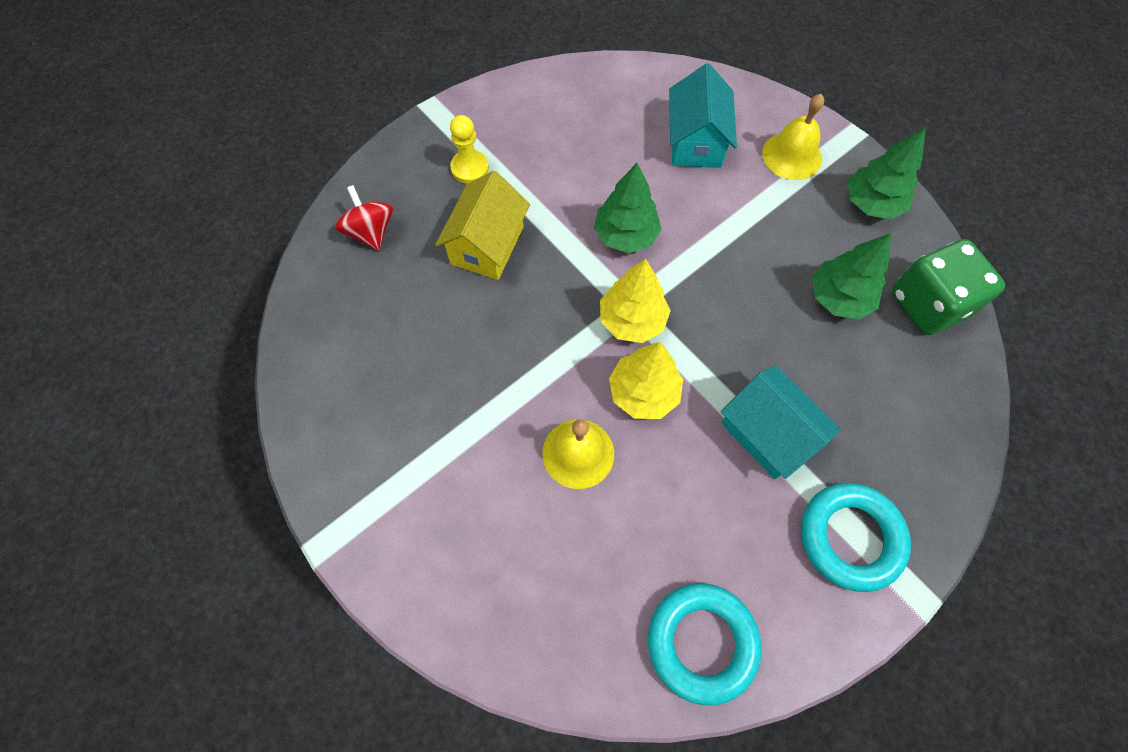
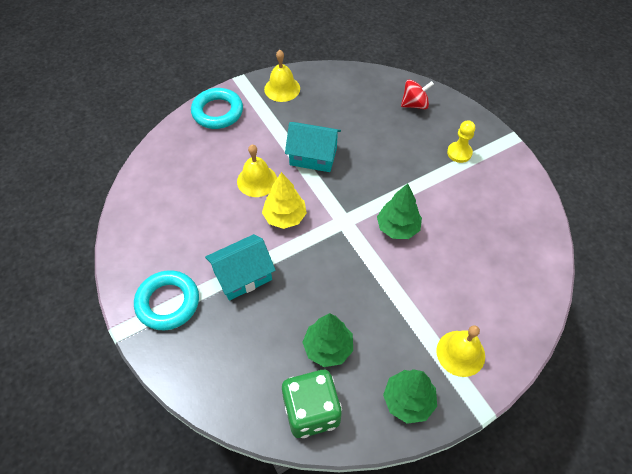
camera: 100 degrees right, 10 degrees down
(343, 456) = (282, 88): none -> yellow bell
(487, 245) = (399, 156): yellow house -> none
(632, 320) = (334, 220): yellow tree -> none
(695, 142) = (477, 287): turquoise house -> turquoise house (313, 156)
(701, 642) = (143, 216): turquoise ring -> turquoise ring (217, 112)

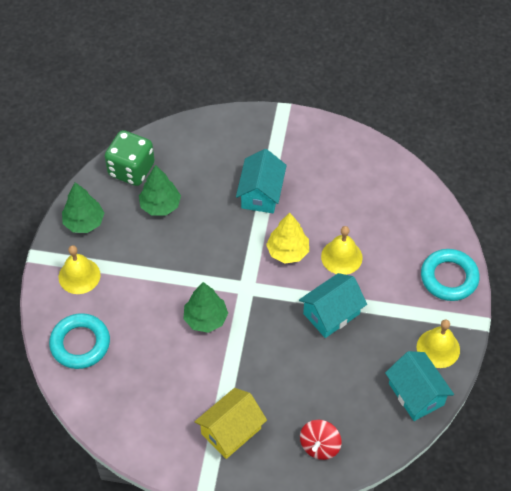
camera: 130 degrees right, 0 degrees up
(168, 302) = (281, 141): turquoise ring -> turquoise ring (80, 344)
(327, 81) = (416, 394): none -> turquoise house
(459, 153) = (231, 431): yellow pawn -> yellow house

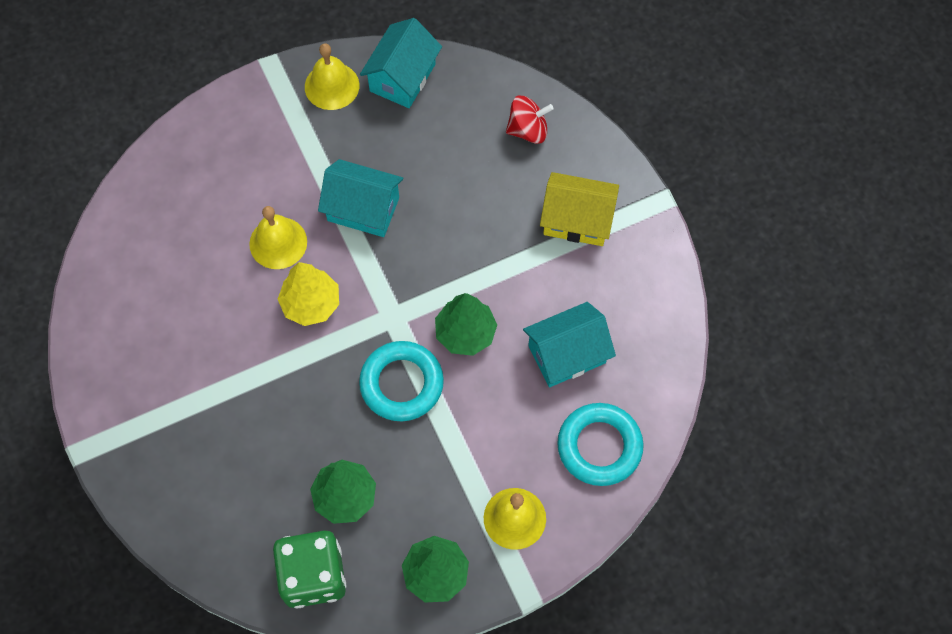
camera: 125 degrees left, 10 degrees up
(261, 194) = (244, 387): turquoise house -> turquoise house (566, 354)
(449, 278) = (231, 121): turquoise ring -> turquoise ring (401, 384)

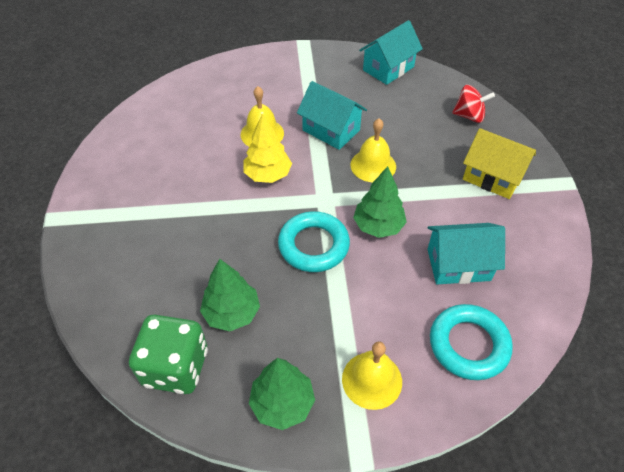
camera: 20 degrees right, 15 degrees down
(332, 86) = (338, 62): yellow bell -> yellow bell (373, 165)

